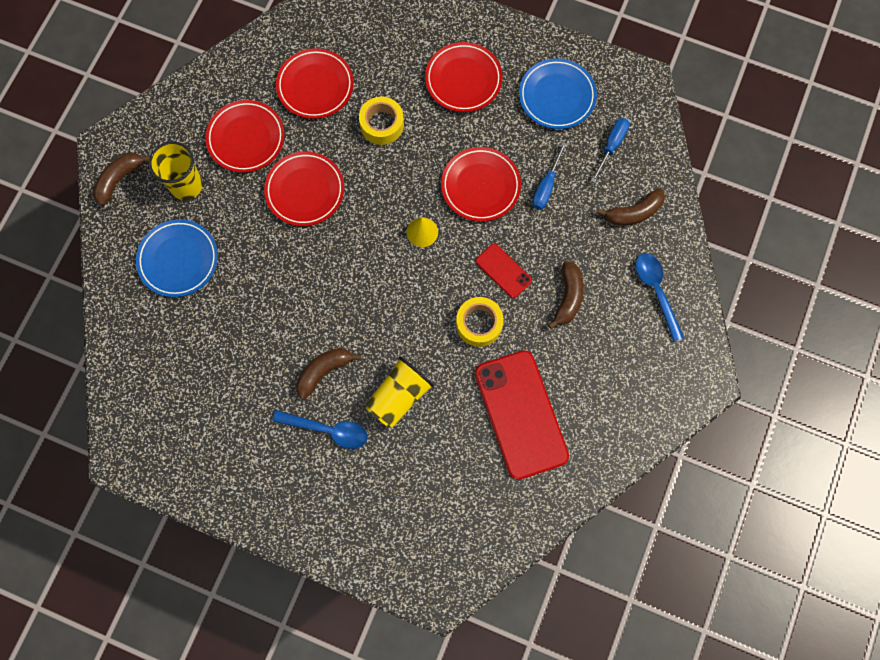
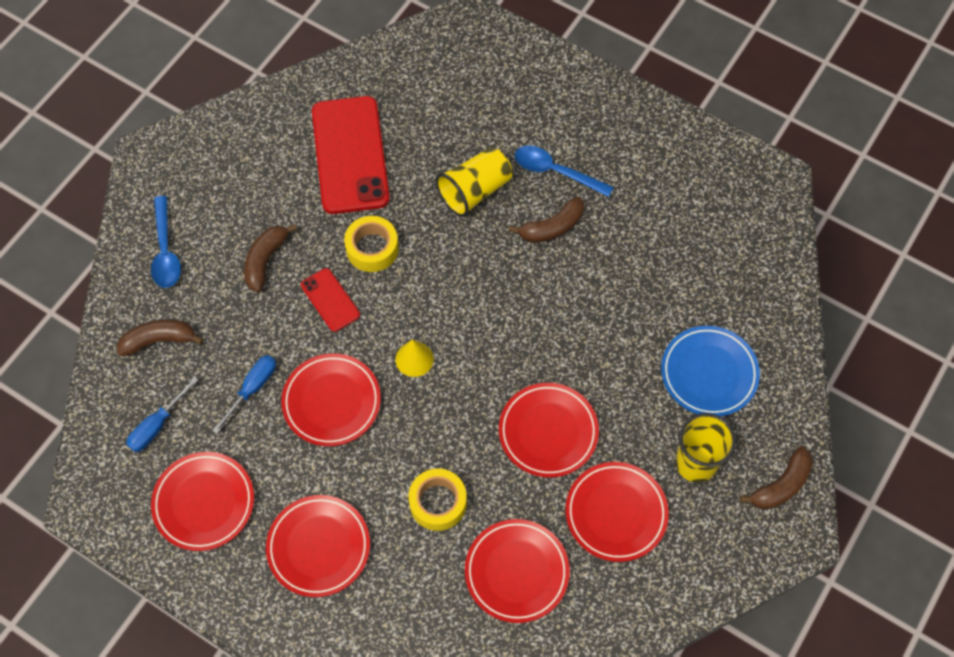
camera: 170 degrees left, 10 degrees down
(557, 96) = (204, 503): blue plate -> red plate

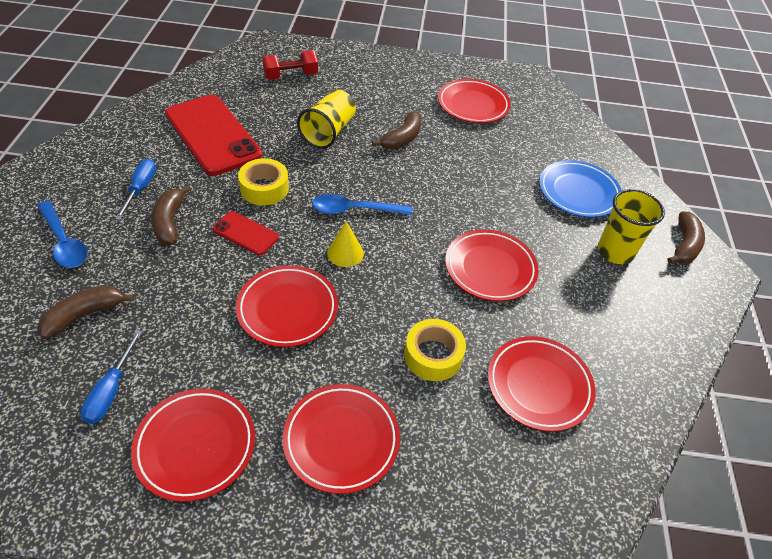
camera: 30 degrees left, 15 degrees down
(252, 389) = (202, 324): blue screwdriver -> blue screwdriver (141, 189)
(473, 88) = (291, 76): none -> red dumbbell
(555, 171) = (382, 107): blue spoon -> blue spoon (354, 210)
(616, 513) = (584, 308): red plate -> red plate (473, 105)

